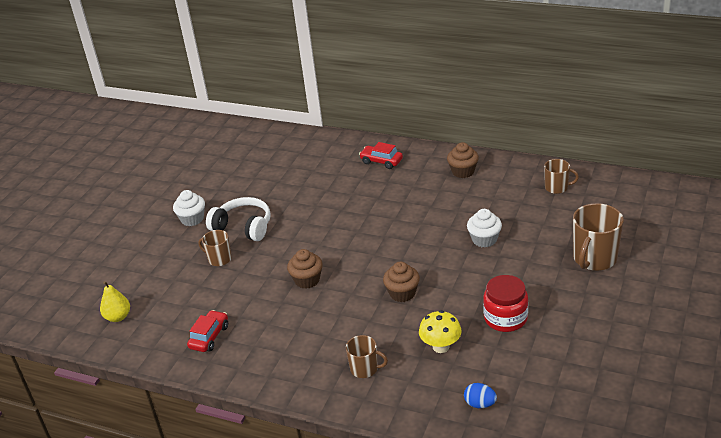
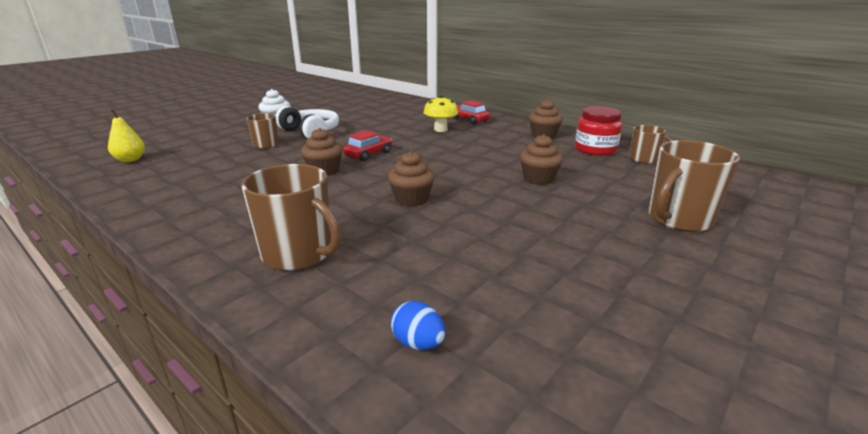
camera: 15 degrees right, 10 degrees down
(209, 337) = (180, 188): red car -> red car (368, 154)
(365, 369) = (298, 254): brown mug -> brown mug, size x1.73
(441, 347) = (415, 256): yellow mushroom -> yellow mushroom (440, 129)
(484, 239) = (538, 179): white cupcake -> brown cupcake
(505, 318) = (525, 249): red jar -> red jar (595, 149)

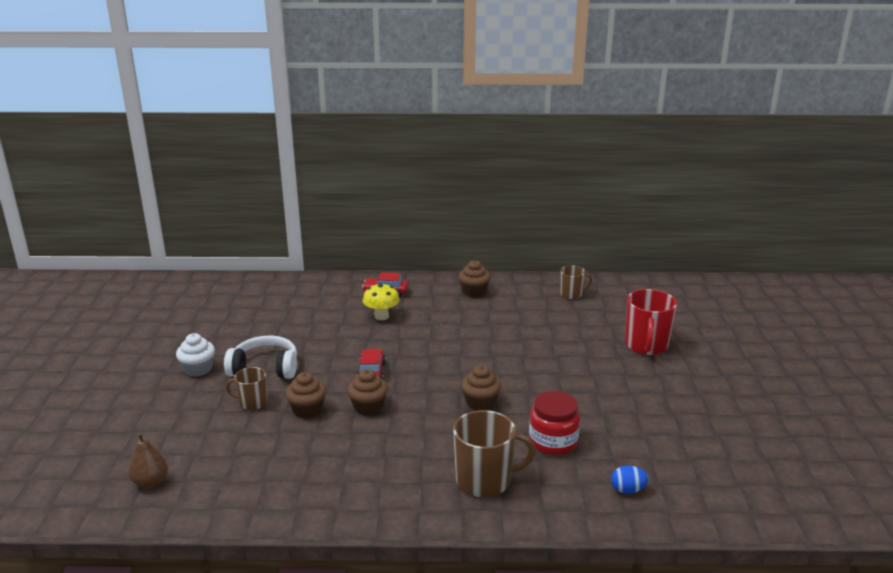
camera: 40 degrees left, 0 degrees up
(130, 160) = (150, 482): yellow pear -> brown pear
(538, 179) = (532, 344): brown cupcake -> brown cupcake (307, 410)
(595, 149) = (530, 295): red jar -> red jar (553, 441)
(678, 219) = (646, 345): brown mug -> red mug

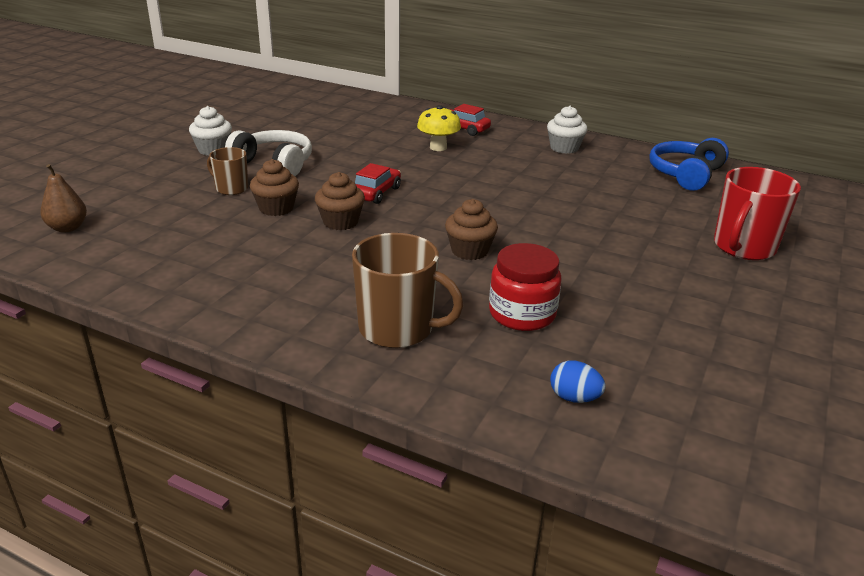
camera: 25 degrees right, 5 degrees up
(474, 292) = (564, 148): brown cupcake -> white cupcake
(571, 294) = (685, 174): brown mug -> blue headphones

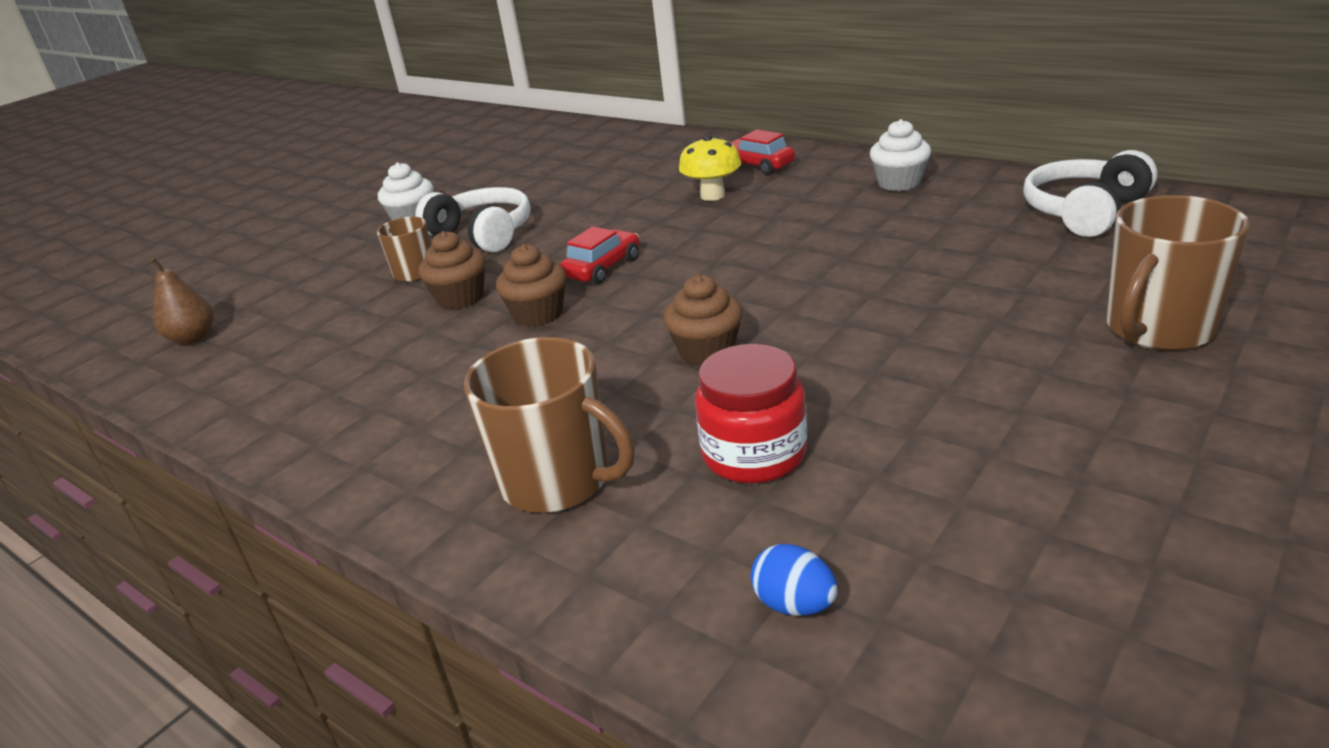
camera: 15 degrees right, 0 degrees up
(685, 174) = (1084, 211): blue headphones -> white headphones
(743, 247) = (1158, 329): red mug -> brown mug

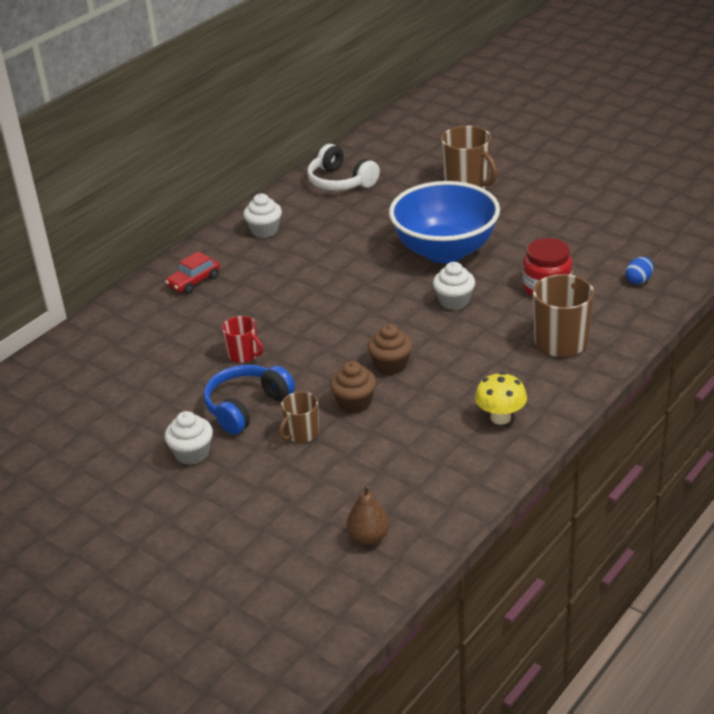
camera: 90 degrees left, 5 degrees up
(483, 234) = (246, 407): white headphones -> blue headphones
(590, 216) = (244, 355): none -> red mug
(602, 268) = (335, 343): red car -> none
(706, 351) = (454, 301): brown cupcake -> white cupcake
(712, 195) = (238, 301): yellow mushroom -> yellow mushroom (500, 417)
(875, 328) = (445, 251): none -> blue bowl

